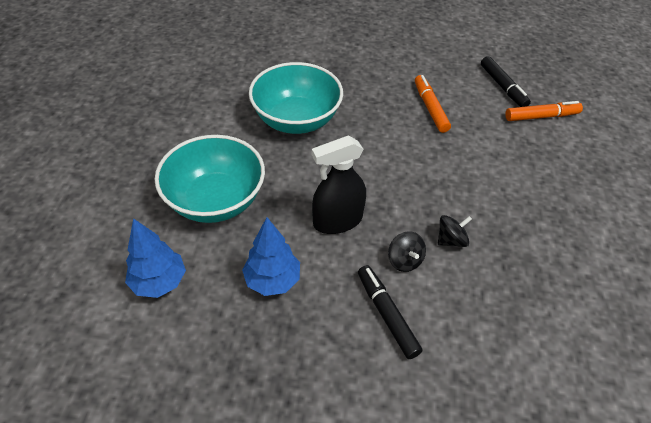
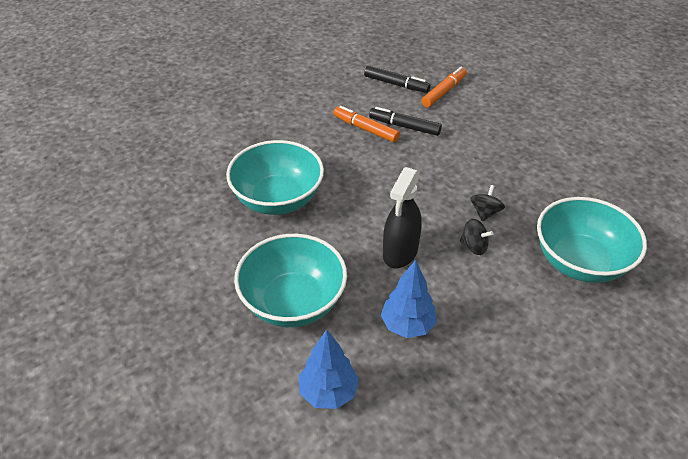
camera: 40 degrees left, 5 degrees down
(386, 314) = (504, 289): black marker -> black marker (404, 126)
(490, 347) = (580, 262): none -> turquoise bowl

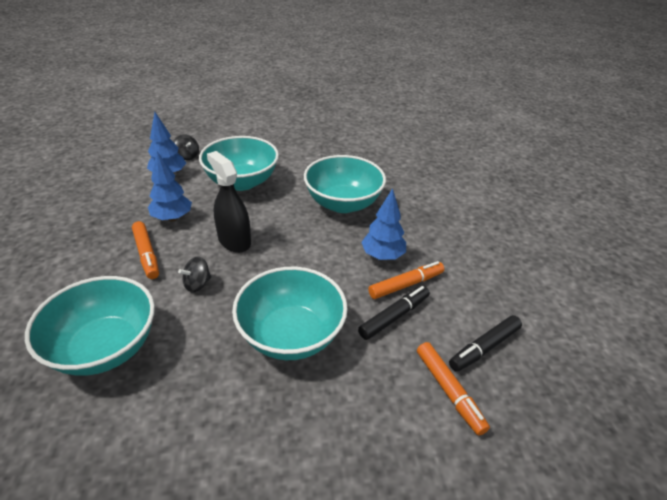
camera: 115 degrees right, 5 degrees down
(340, 150) = (382, 256): none -> blue tree
(469, 169) = (291, 335): none -> turquoise bowl
(474, 308) = (147, 254): none -> orange marker
(485, 212) = (225, 313): black spinning top -> black spinning top (187, 156)

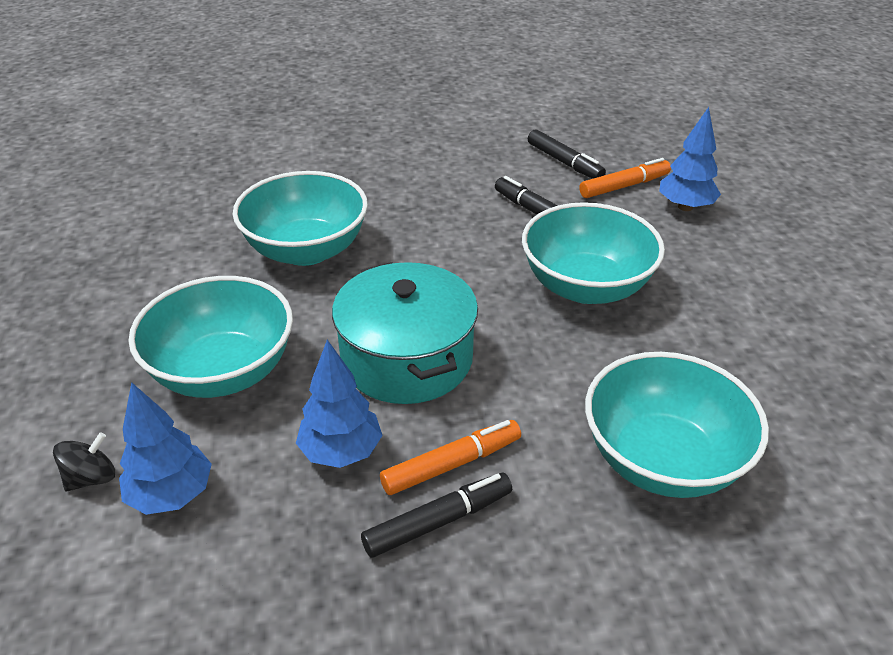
camera: 90 degrees left, 0 degrees up
(113, 248) = (438, 521): none -> black marker
(197, 284) = (514, 385): black spinning top -> none
(234, 241) = (407, 358): black spray bottle -> turquoise pot
(382, 256) = (430, 217): blue tree -> blue tree (685, 207)
(406, 284) = (482, 202): orange marker -> none

